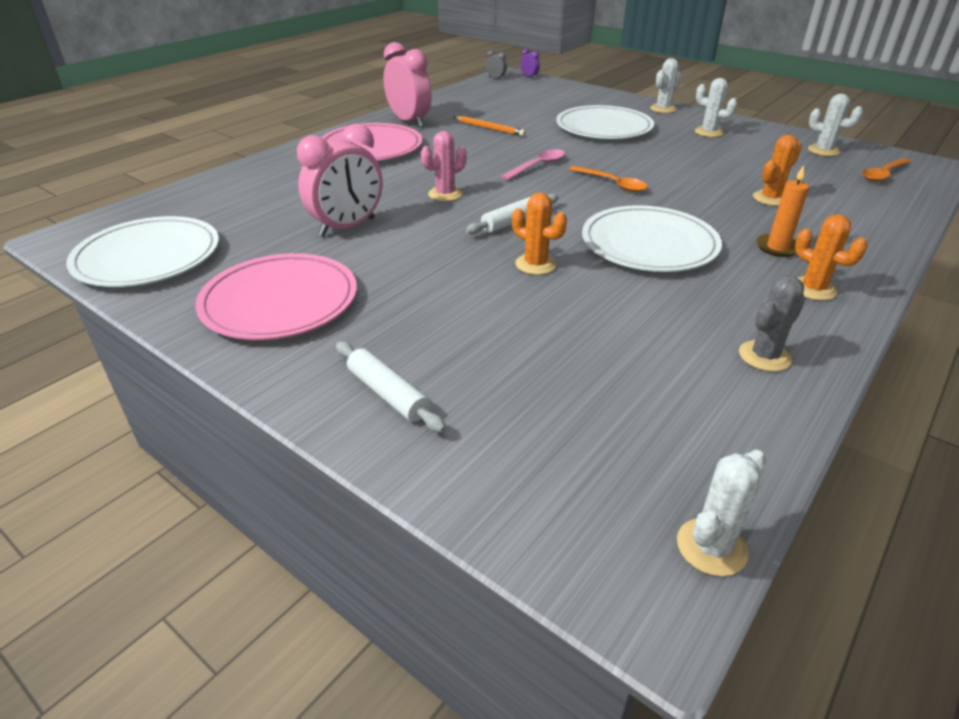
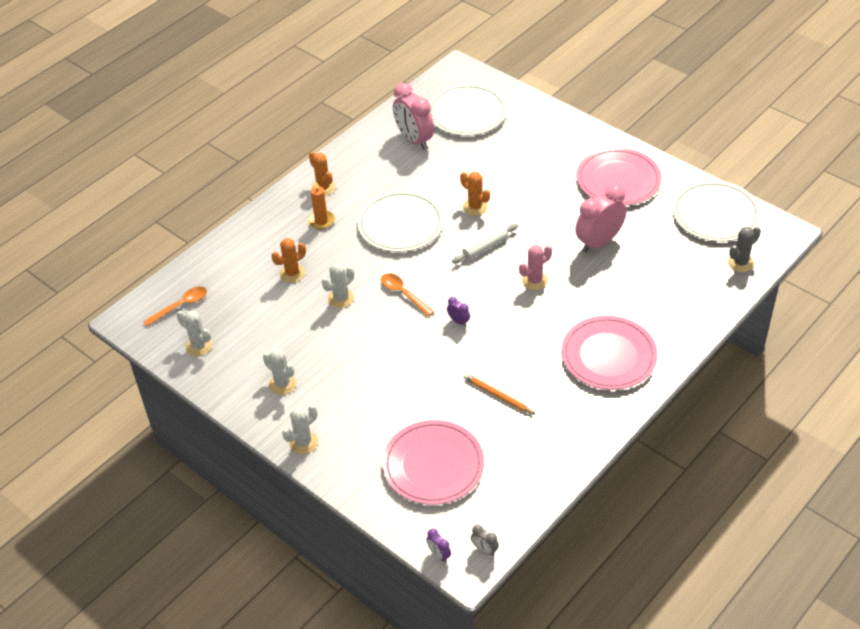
camera: 175 degrees left, 10 degrees up
(388, 394) = (549, 130): white rolling pin -> none
(409, 121) = (581, 413): pink clock -> pink clock (414, 140)
(538, 166) = (458, 321): pink spoon -> purple clock
(543, 102) = (433, 465): none -> pink plate
(604, 127) = (382, 396): white plate -> white plate (467, 113)
(711, 547) = (434, 81): white cactus -> white cactus (340, 298)
(764, 356) = (375, 148): grey cactus -> grey cactus (740, 263)

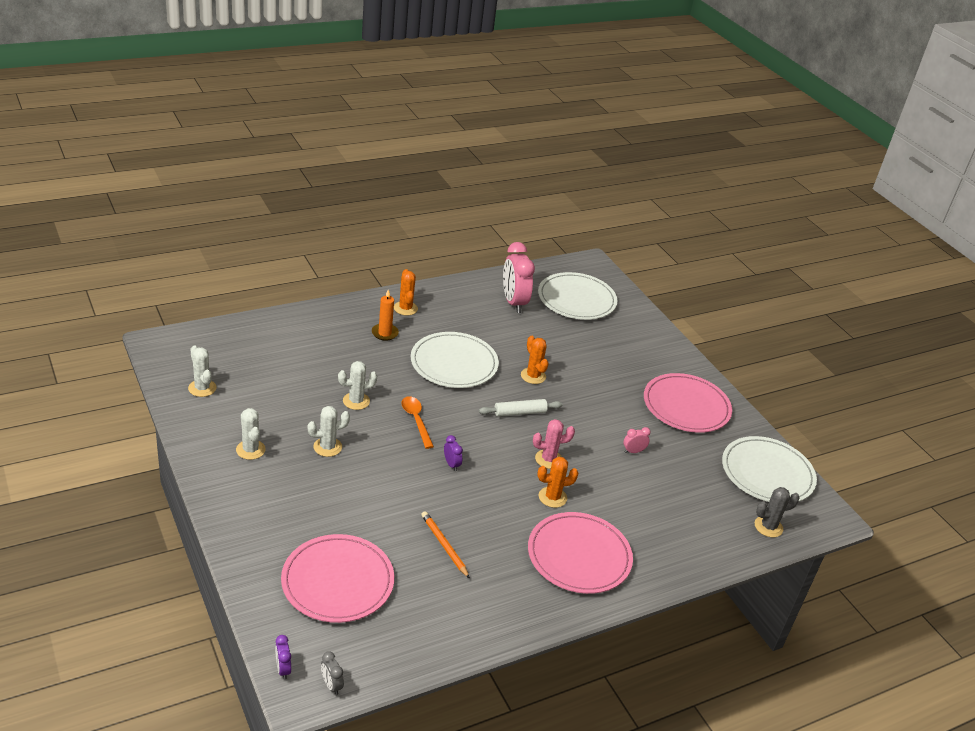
camera: 15 degrees right, 10 degrees down
(180, 306) = (211, 350): orange spoon -> none
(292, 273) = (328, 364): orange cactus -> orange cactus (552, 497)
(303, 442) = (231, 507): white cactus -> white cactus (327, 447)
(599, 242) = (633, 451): pink clock -> pink clock, size x0.43

